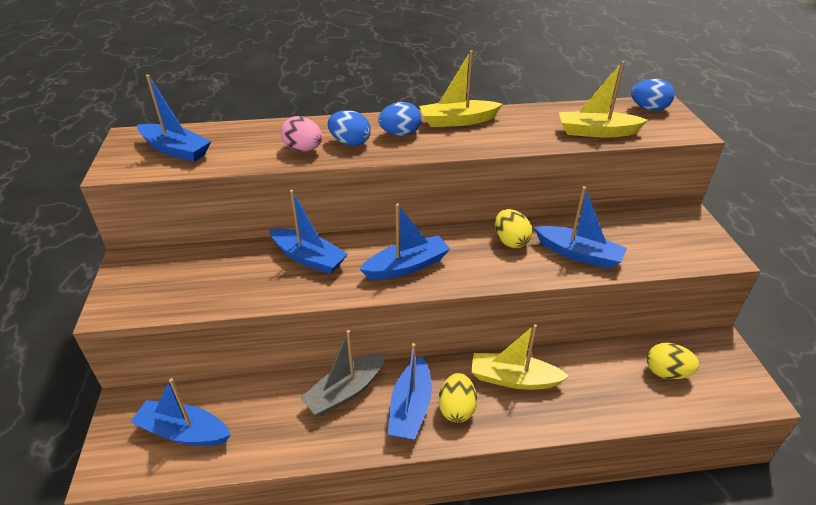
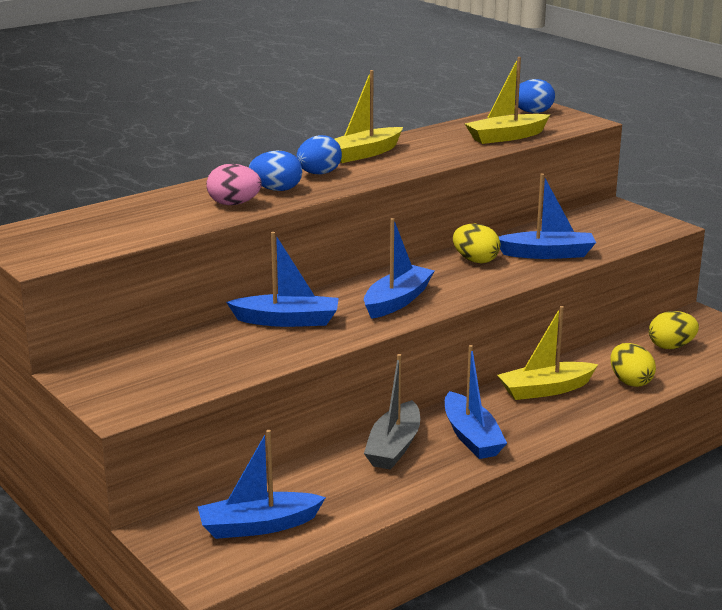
camera: 30 degrees left, 15 degrees down
(176, 150) = (86, 233): blue boat -> none
(456, 409) = (515, 424): yellow egg -> yellow egg (630, 382)

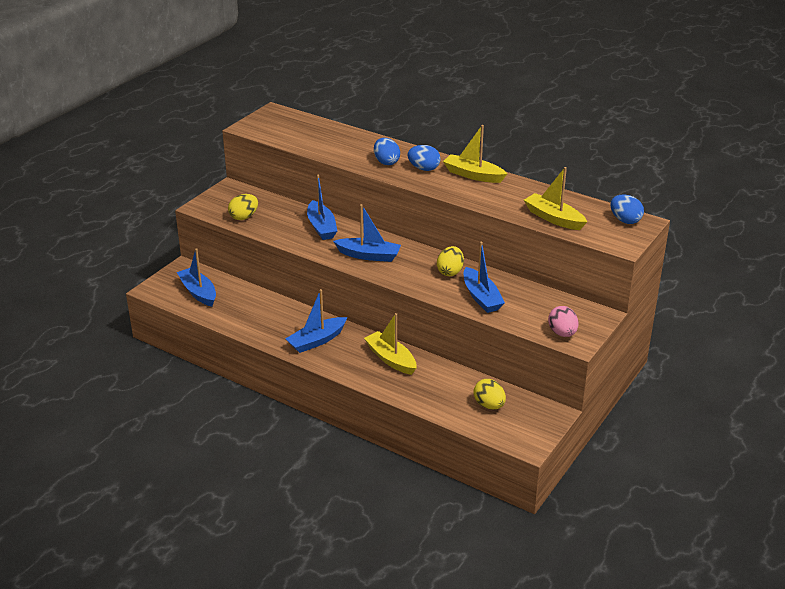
camera: 70 degrees right, 10 degrees up
(234, 204) = (354, 155): pink egg -> pink egg (562, 333)
(394, 447) = (292, 316): grey boat -> none
(630, 382) = (422, 392): yellow egg -> yellow egg (244, 217)

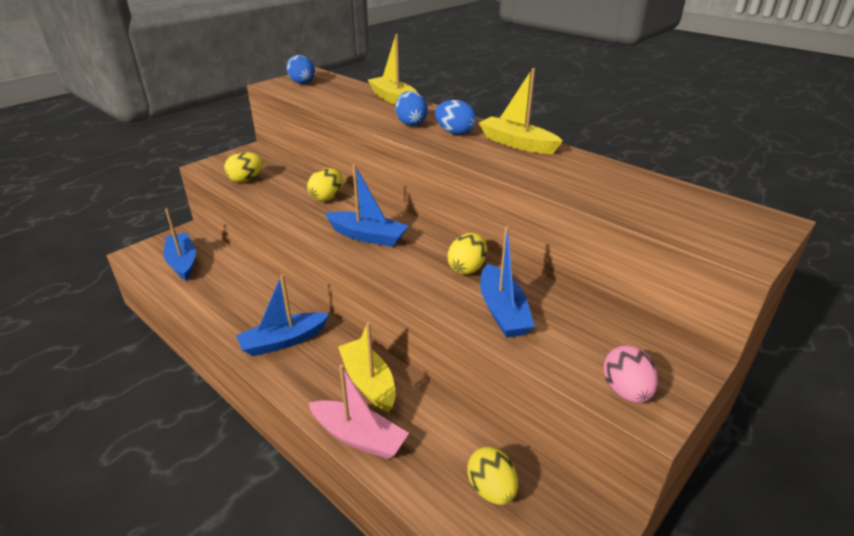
camera: 10 degrees right, 0 degrees up
(321, 227) = (327, 198): blue boat -> yellow egg
(397, 390) = (359, 437): none -> pink boat
(553, 218) = (625, 204): yellow boat -> yellow boat (394, 99)
(625, 220) = (741, 216): blue egg -> blue egg (301, 82)

